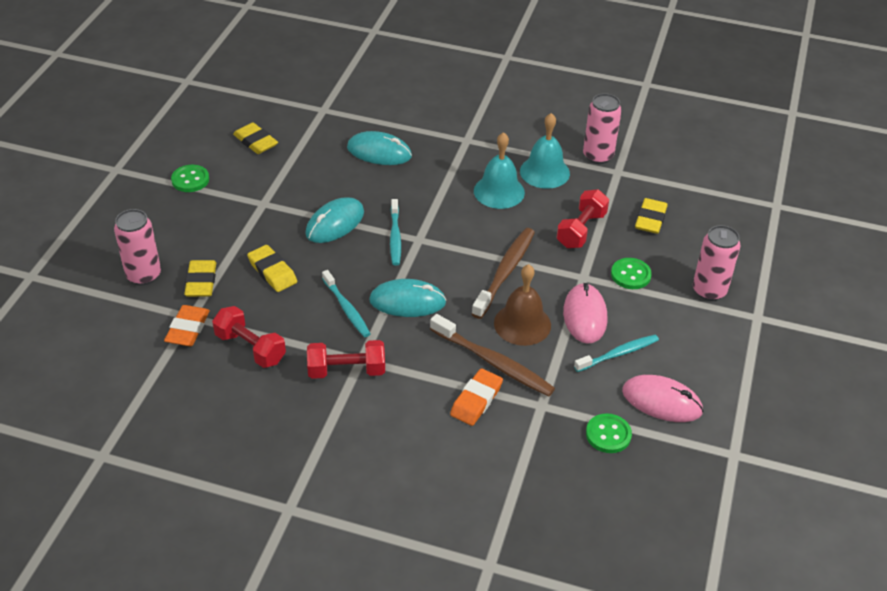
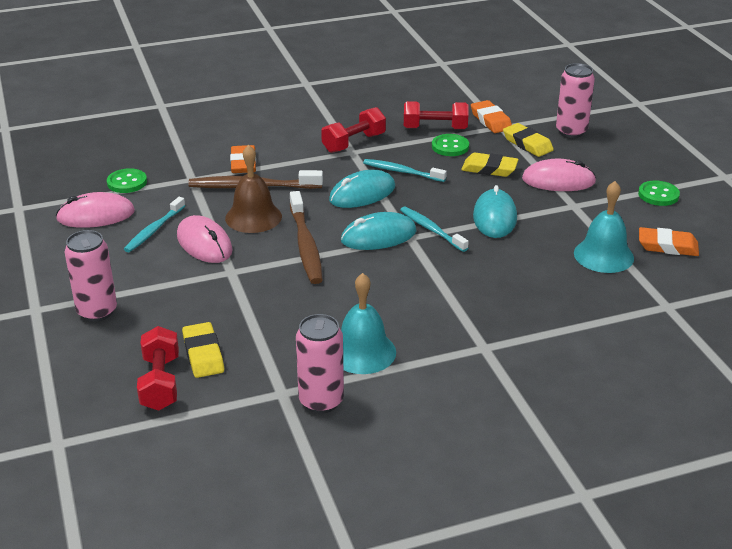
camera: 145 degrees right, 10 degrees down
(238, 230) = (558, 180): none -> pink mouse
(255, 142) = (667, 246): yellow eraser -> orange eraser
(379, 152) = (549, 291): turquoise mouse -> turquoise mouse (378, 236)
(499, 191) = (387, 309): turquoise bell -> turquoise bell (603, 255)
(581, 230) = (268, 310): red dumbbell -> red dumbbell (160, 383)
(630, 275) = (186, 292): green button -> green button (450, 147)

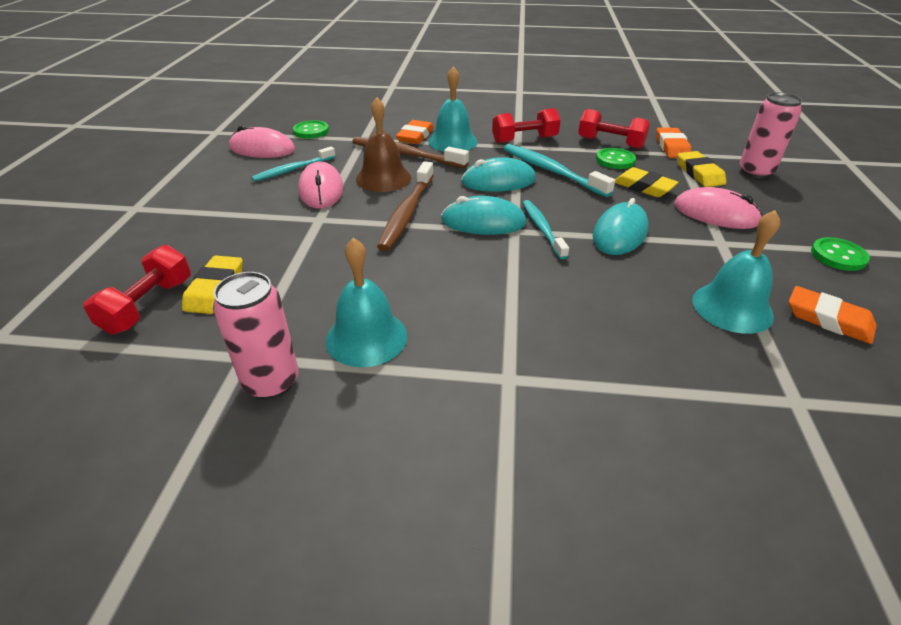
camera: 25 degrees right, 5 degrees up
(97, 311) = (176, 223): pink can -> none
(286, 161) = (452, 141): none -> turquoise bell
(402, 172) = (551, 171): turquoise toothbrush -> turquoise toothbrush, size x1.50

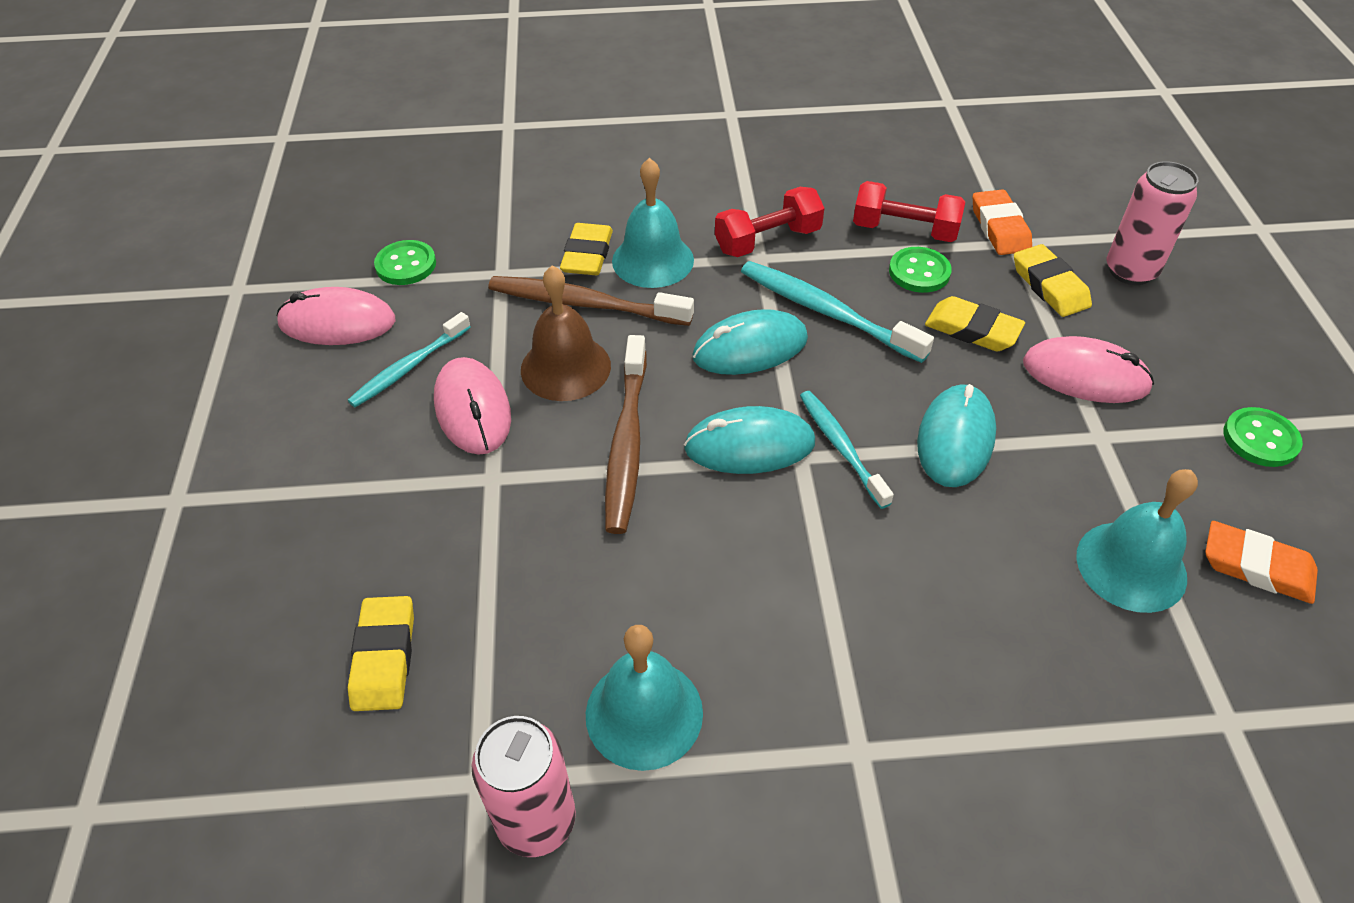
camera: 10 degrees left, 10 degrees up
(148, 305) = (294, 709): red dumbbell -> none
(415, 136) = (587, 255): orange eraser -> yellow eraser

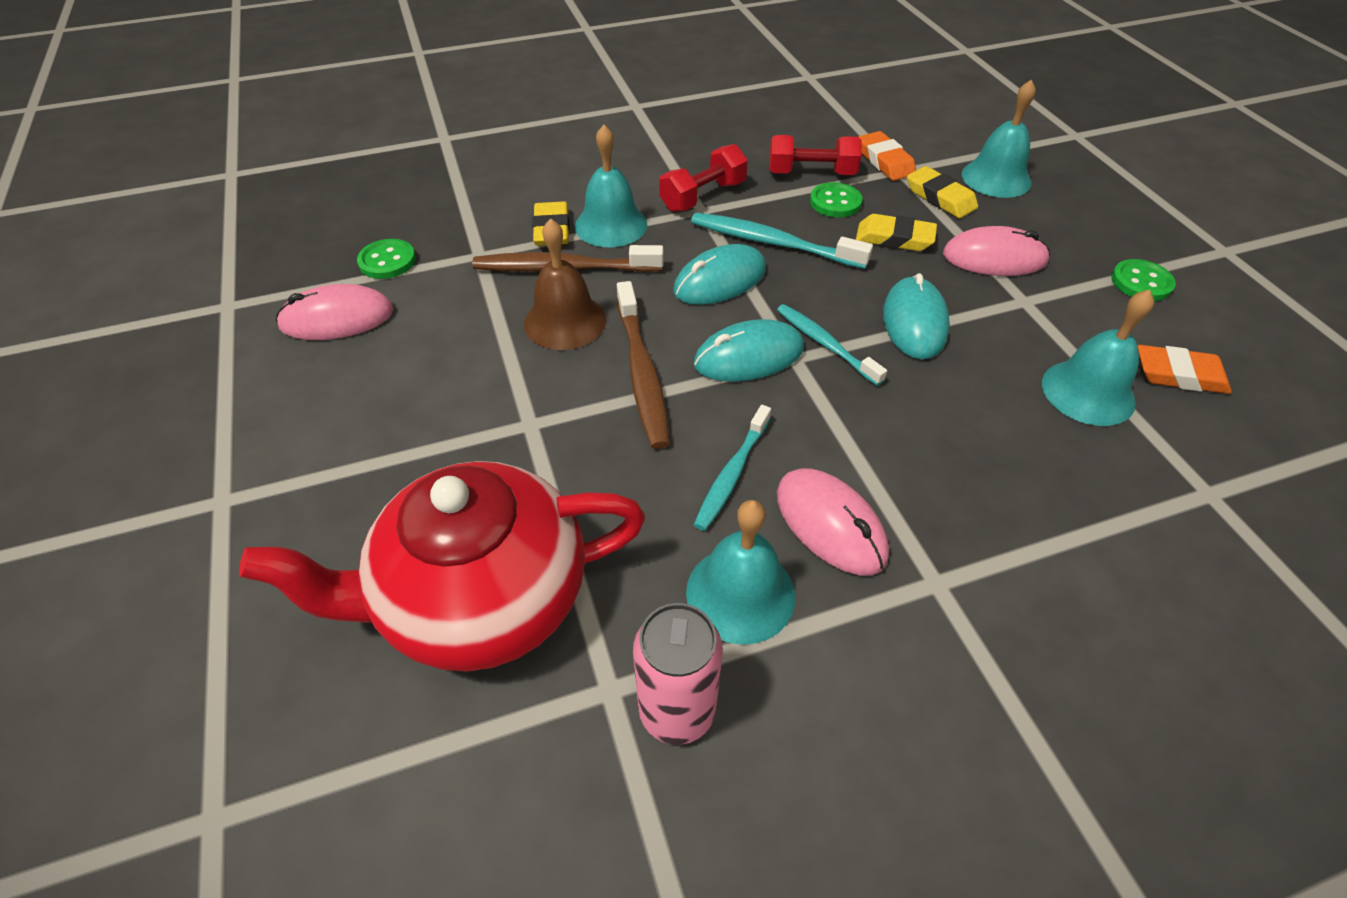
camera: 15 degrees left, 0 degrees up
(384, 657) = (480, 598): yellow eraser -> red teapot
(409, 367) = (419, 345): turquoise toothbrush -> turquoise toothbrush (732, 474)
(473, 409) = (492, 370): pink mouse -> pink mouse (830, 524)
(1130, 271) = (996, 178): pink can -> turquoise bell

